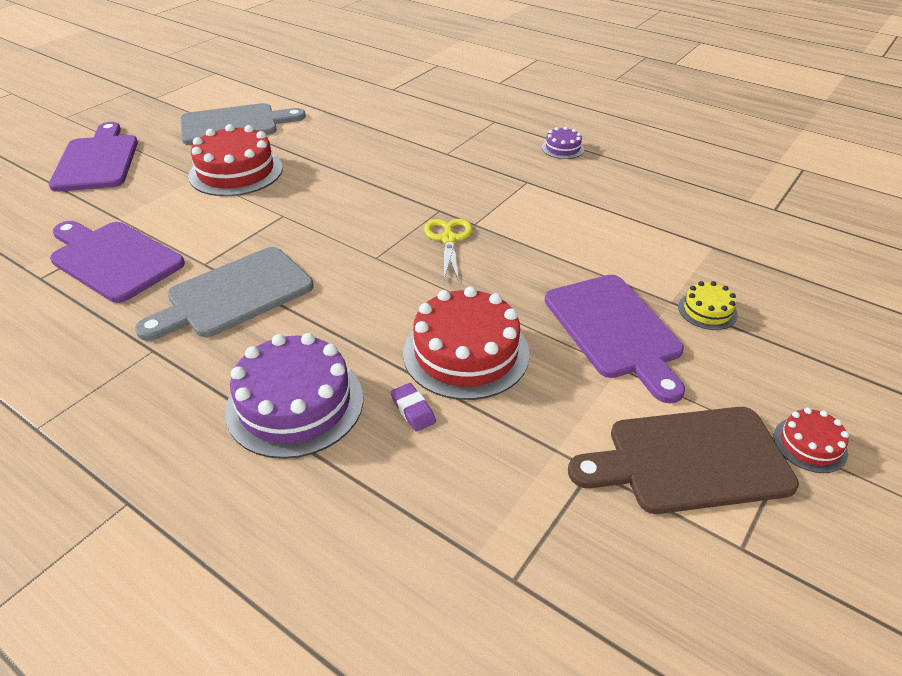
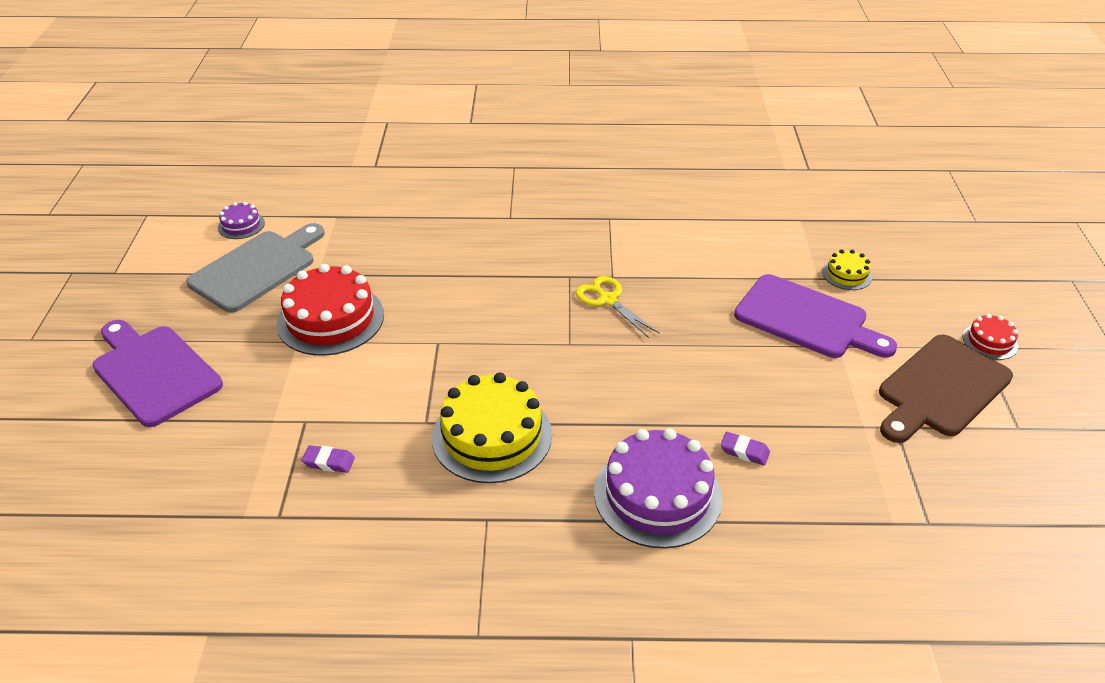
camera: 35 degrees left, 0 degrees up
(113, 259) = (329, 462): purple cutting board -> purple eraser
(234, 295) = (492, 436): grey cutting board -> yellow cake
(466, 353) = (730, 389): red cake -> none
(562, 148) = (602, 173): purple cake -> purple cake (241, 225)

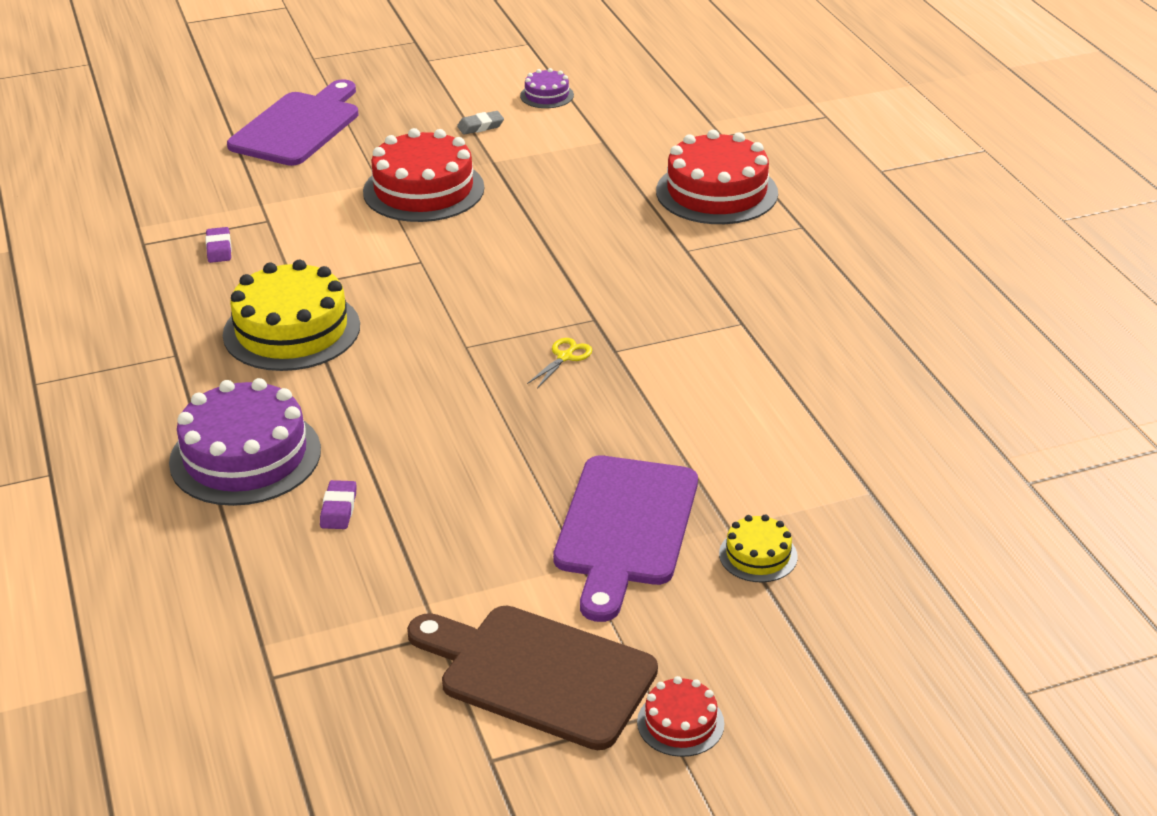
camera: 70 degrees right, 5 degrees down
(257, 268) = (480, 126): grey cutting board -> grey eraser
(446, 187) = (716, 192): none -> red cake
(608, 300) = (565, 357): yellow scissors -> yellow scissors, size x0.64

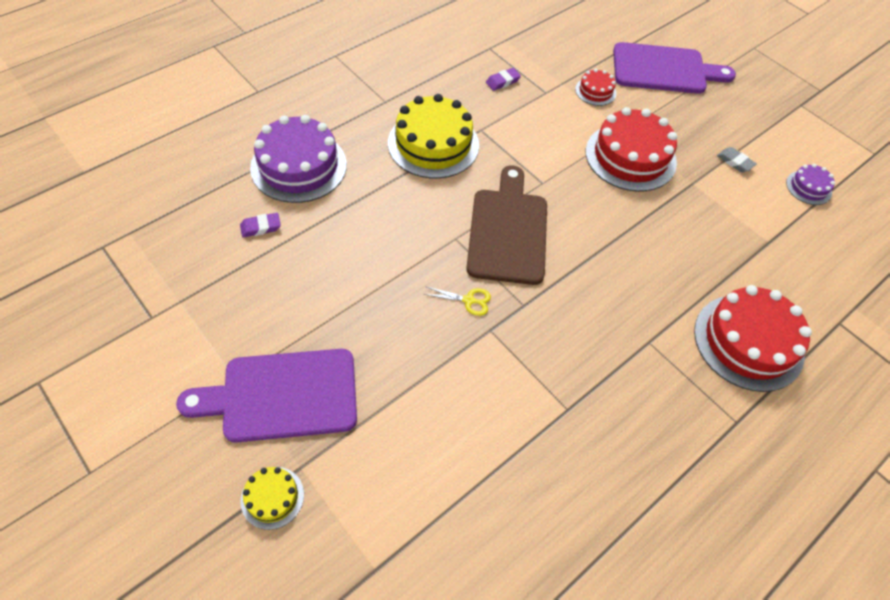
camera: 65 degrees right, 20 degrees up
(538, 674) = (120, 386): brown cutting board -> brown cutting board (507, 231)
(680, 723) = (80, 489): red cake -> red cake (595, 91)

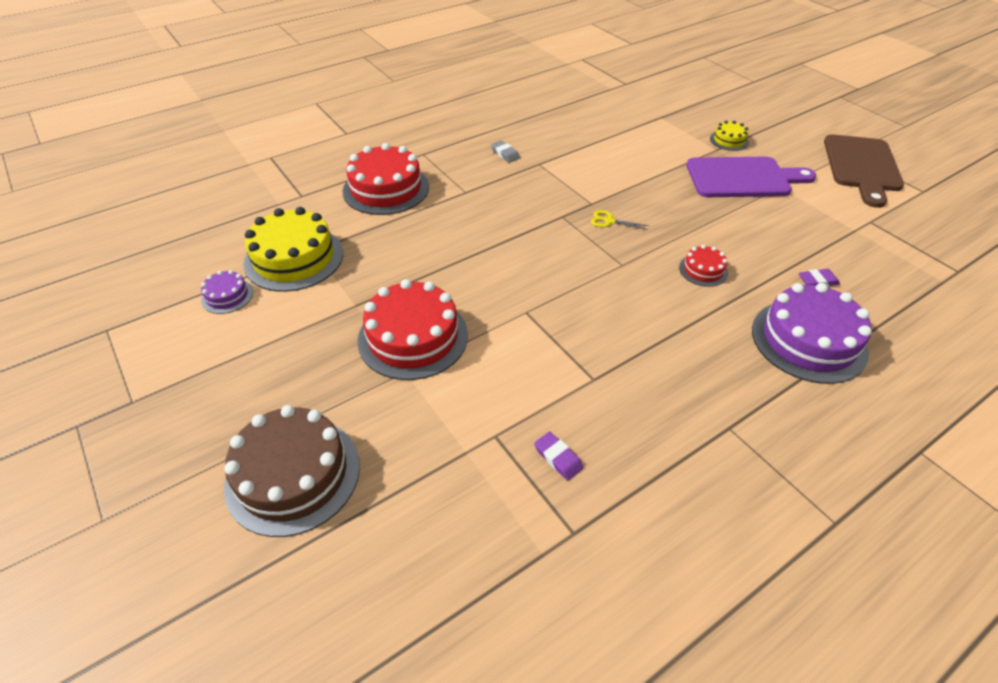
camera: 170 degrees left, 10 degrees down
(433, 144) = (654, 362): yellow cake -> yellow cake (294, 258)
(502, 81) = (558, 458): purple eraser -> purple eraser turned 75 degrees clockwise
(507, 231) = (570, 269): brown cutting board -> brown cutting board (862, 166)
(595, 91) = (421, 435): red cake -> red cake (703, 270)
(664, 69) = (293, 474): purple cutting board -> brown cake
(735, 162) = (289, 326): grey eraser -> grey eraser (505, 154)

